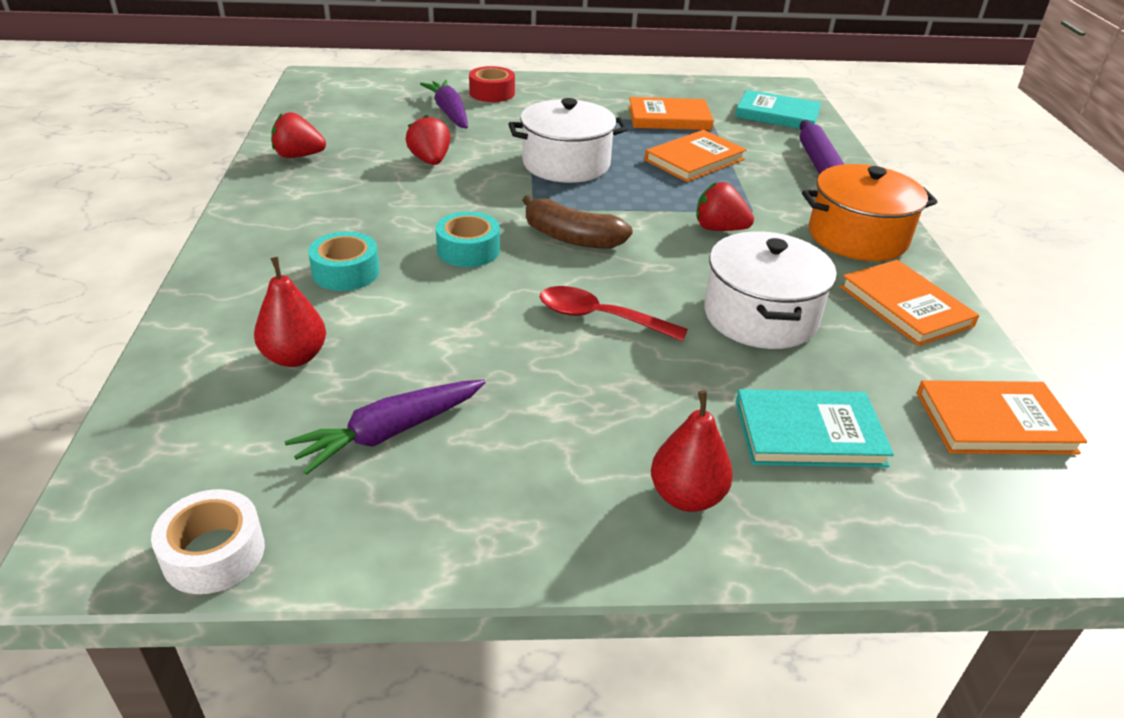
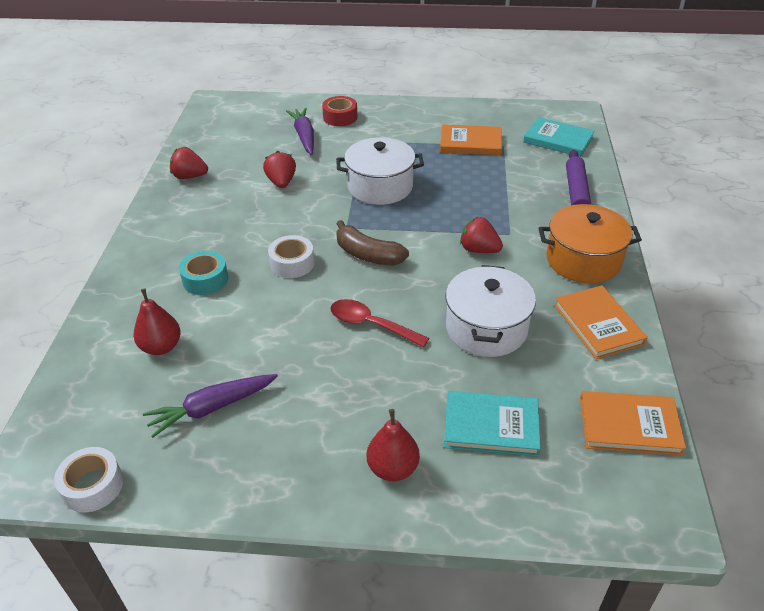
camera: 10 degrees right, 5 degrees up
(468, 250) = (292, 263): turquoise tape -> white tape
(694, 160) = (479, 184): orange book -> none

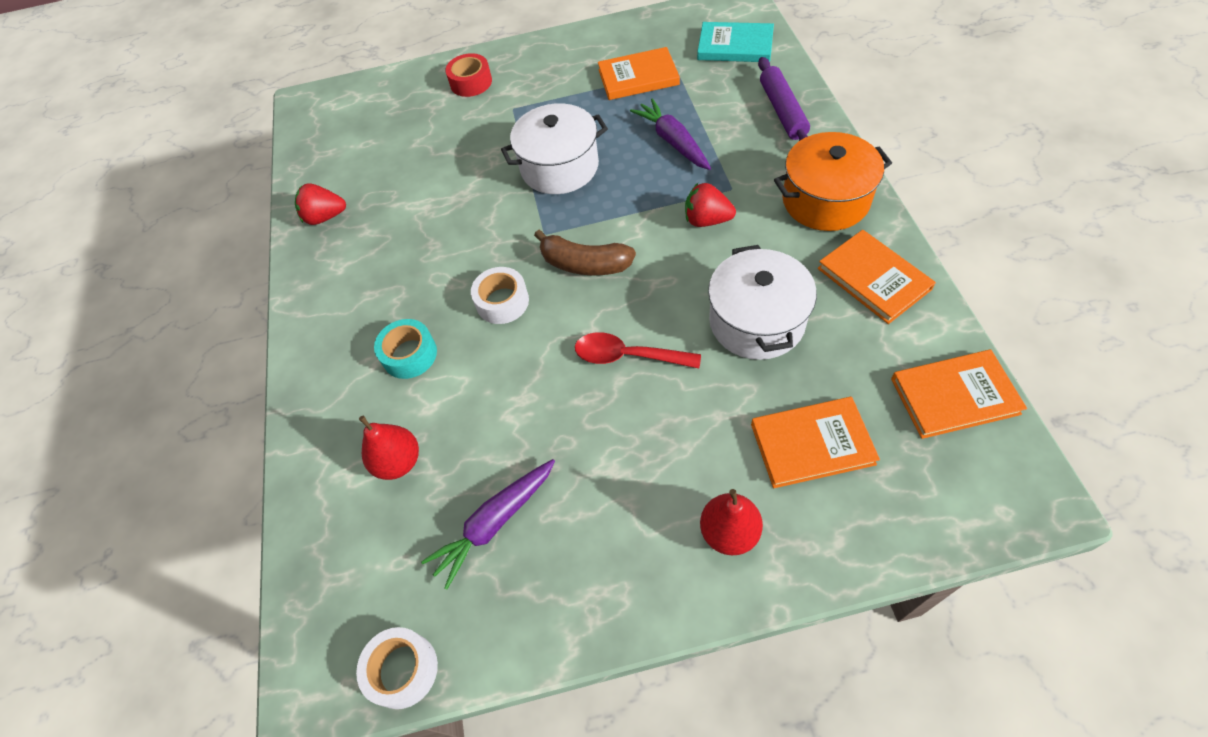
camera: 10 degrees left, 15 degrees up
(281, 182) = (441, 194): red strawberry -> none
(304, 136) = (440, 121): purple carrot -> purple carrot (673, 142)
(491, 426) = (812, 444): turquoise book -> orange book

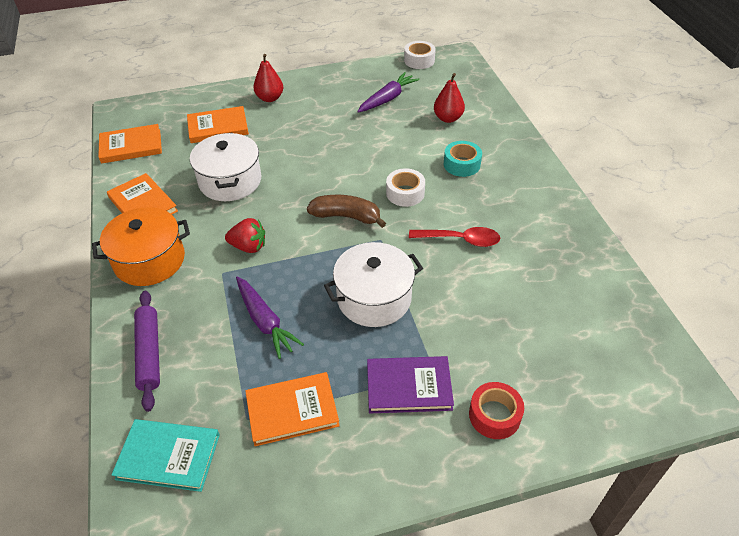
camera: 170 degrees right, 10 degrees down
(325, 217) = (580, 257): red strawberry -> none
(537, 97) = (409, 387): none -> purple book
(628, 356) = (316, 163): red spoon -> red spoon (460, 240)

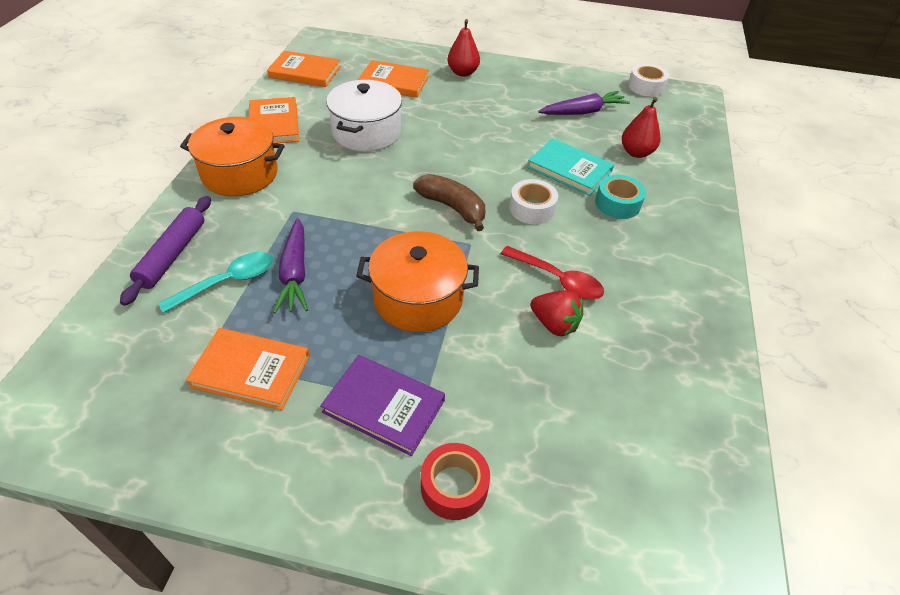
camera: 25 degrees right, 0 degrees up
(168, 456) = (109, 356): turquoise book -> turquoise book (569, 169)
(216, 353) = (228, 282): none -> turquoise spoon
(248, 247) = (336, 198): red strawberry -> red strawberry (554, 324)
(374, 298) = (418, 299): white pot -> orange pot

